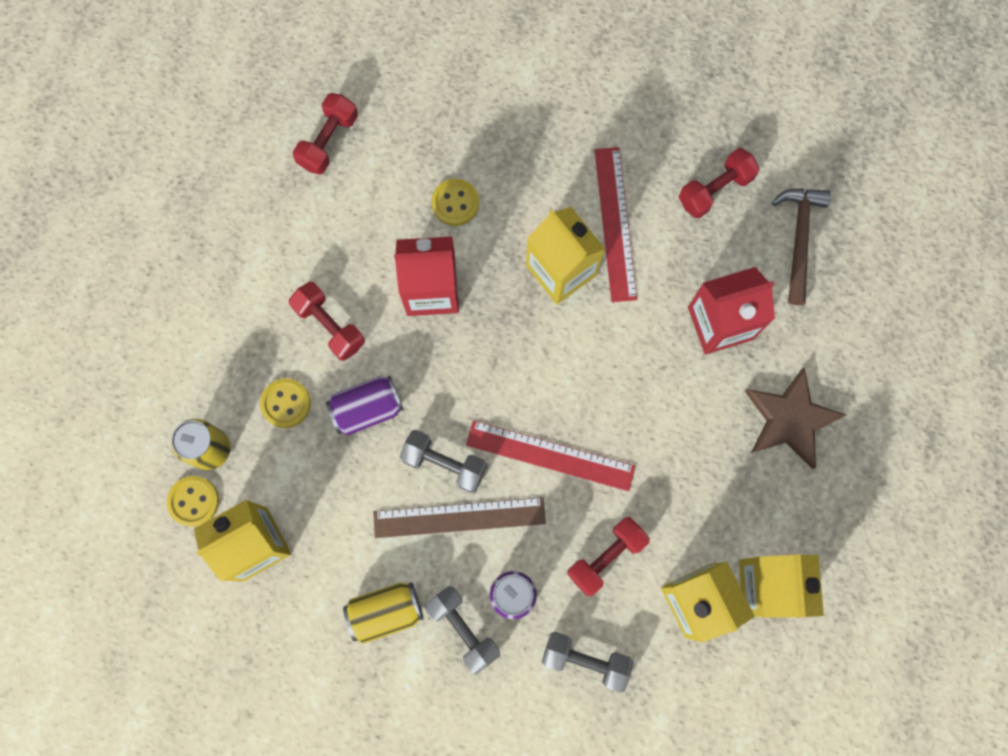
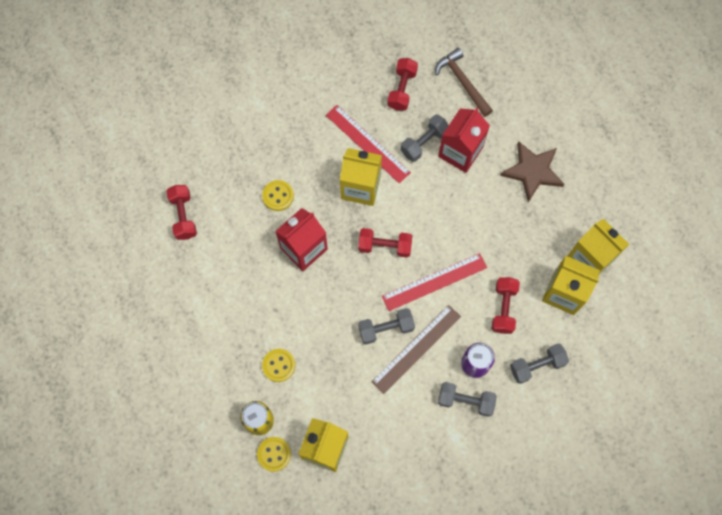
camera: 40 degrees left, 5 degrees down
(329, 326) = (267, 308): red dumbbell -> red dumbbell (385, 246)
(367, 408) = (323, 334): purple can -> none
(385, 611) = (420, 425): yellow can -> none
(685, 276) = (424, 142): none -> grey dumbbell

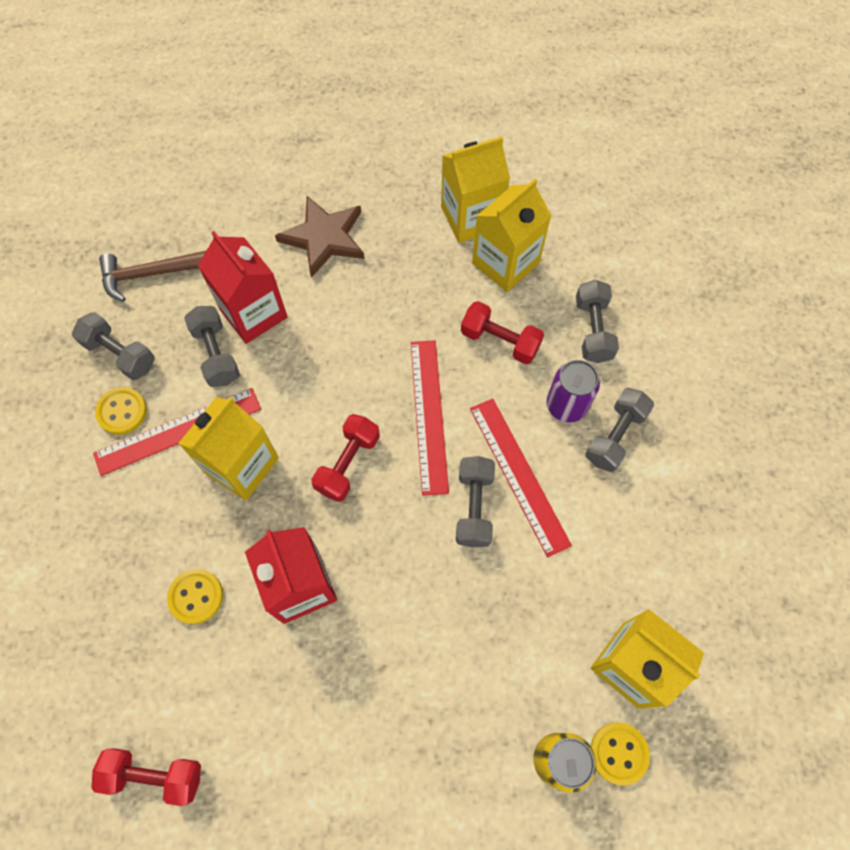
camera: 70 degrees left, 5 degrees down
(278, 365) = (476, 694): yellow button -> yellow button (122, 411)
(402, 89) = (120, 354): red dumbbell -> grey dumbbell
(416, 349) = (518, 475): brown ruler -> red ruler

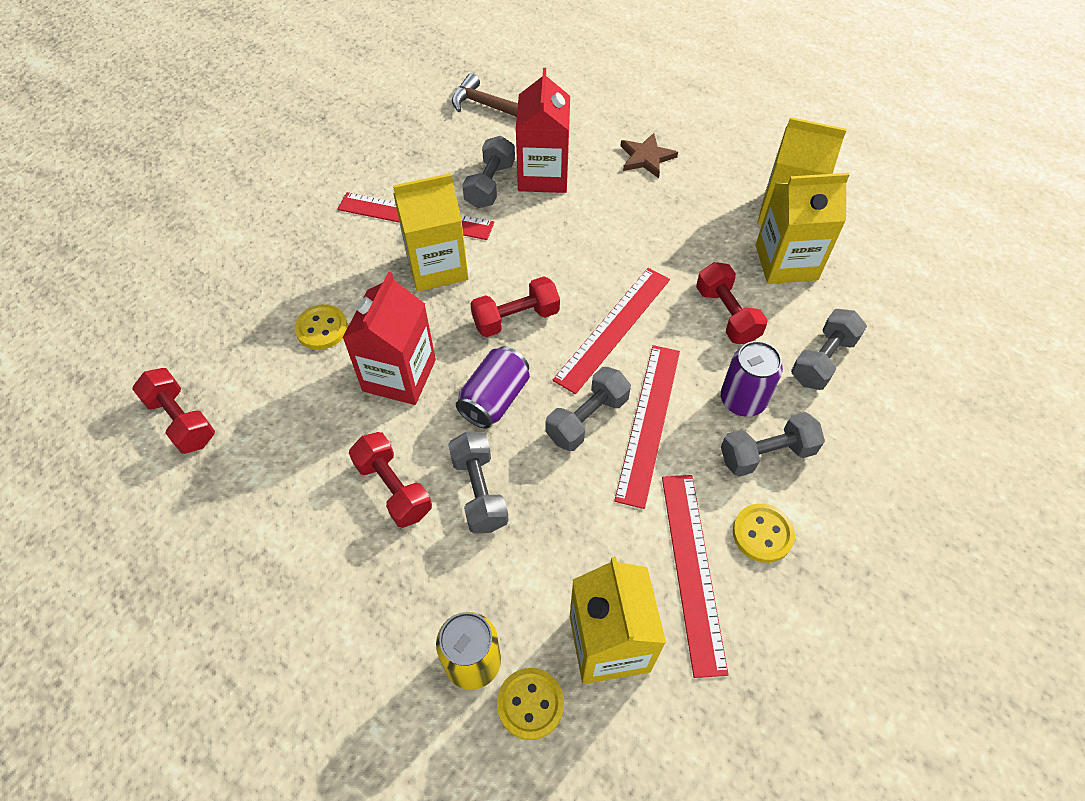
camera: 40 degrees right, 10 degrees down
(120, 354) = (424, 144): grey dumbbell -> grey dumbbell (479, 491)
(122, 411) = (390, 180): yellow button -> yellow button (762, 534)
(324, 238) = (646, 157): brown star -> brown star, size x0.65
(383, 682) = (393, 488): none -> red dumbbell
(393, 545) = (495, 399): none -> purple can
(638, 565) = (692, 570): none -> red ruler

